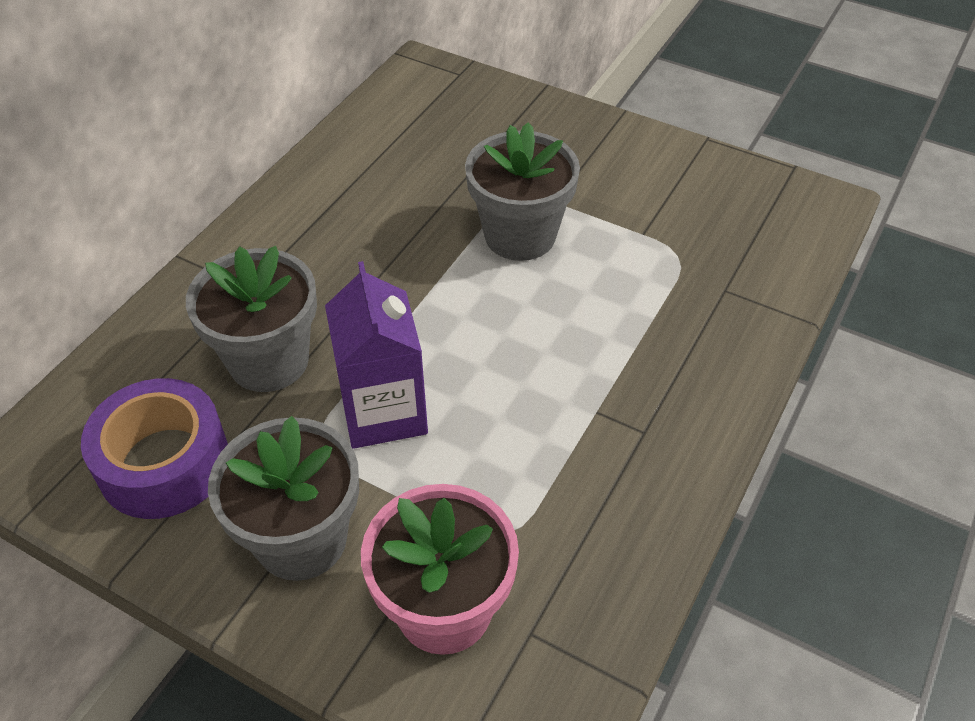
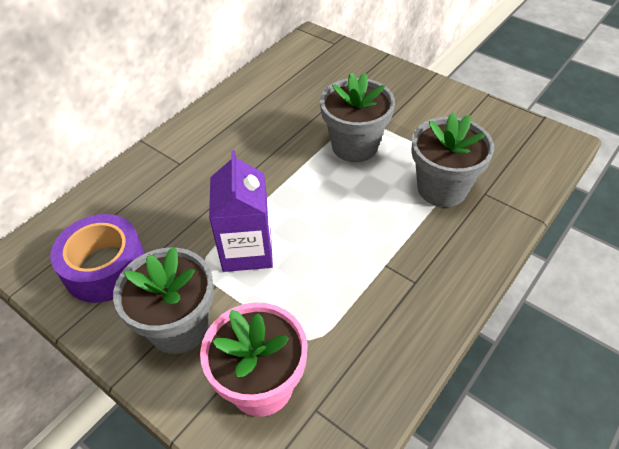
camera: 10 degrees right, 0 degrees up
(269, 361) = (182, 210): grey flower pot -> grey flower pot (442, 188)

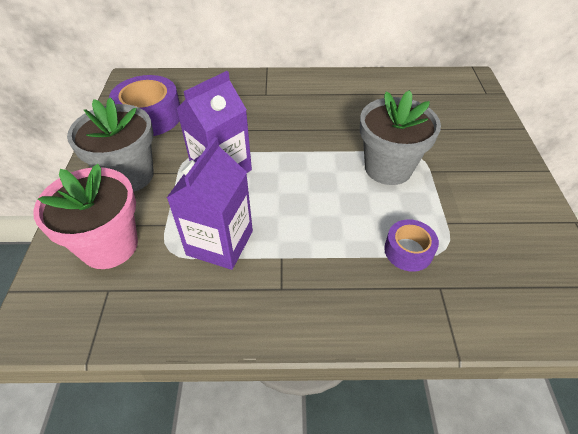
camera: 50 degrees right, 0 degrees up
(334, 297) = (220, 243): none -> purple carton
(442, 188) = (408, 251): grey flower pot -> purple tape

